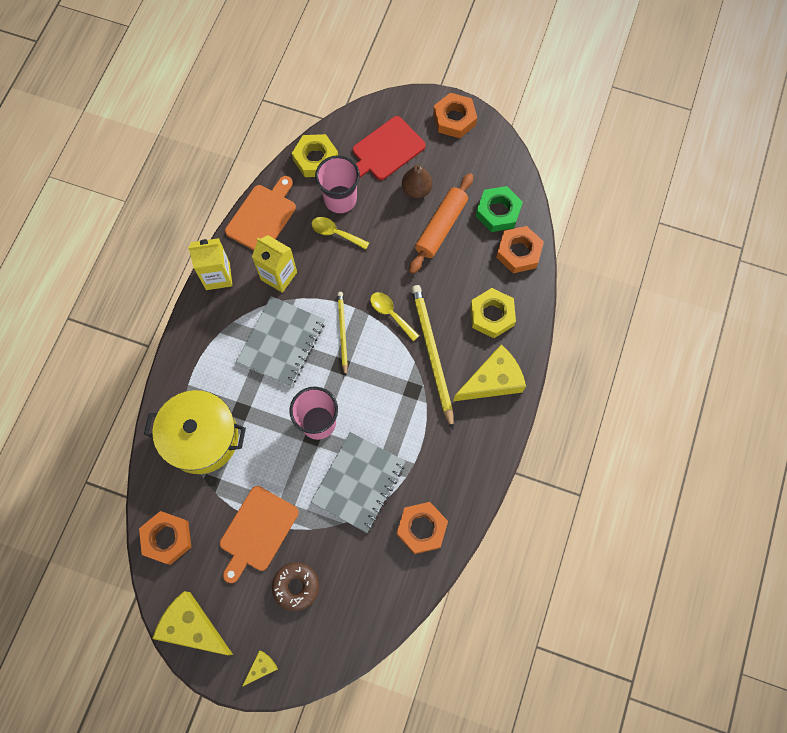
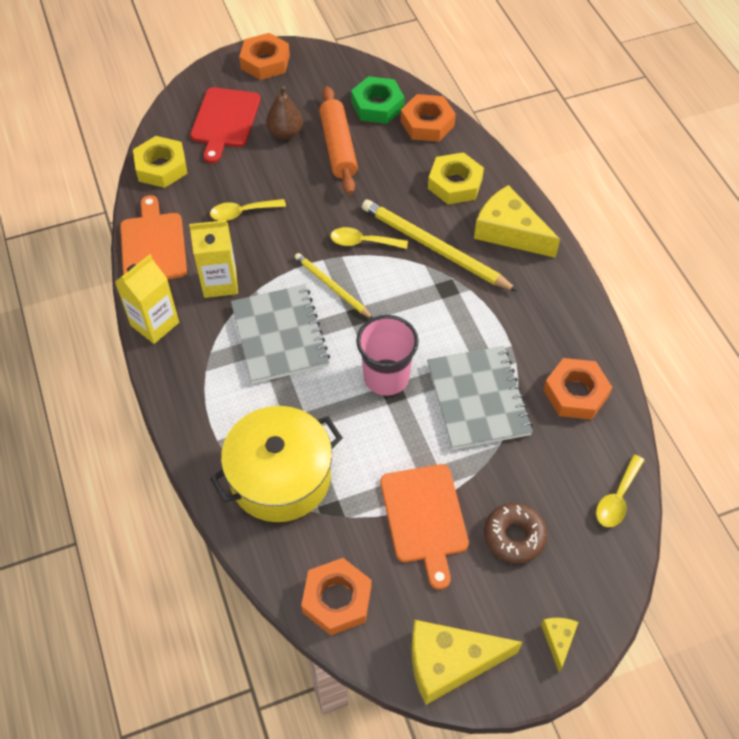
camera: 40 degrees left, 15 degrees down
(340, 199) = (219, 183): pink cup -> none
(378, 616) = (617, 498): none -> yellow spoon
(492, 380) = (509, 232): yellow cheese -> yellow cheese turned 75 degrees counterclockwise

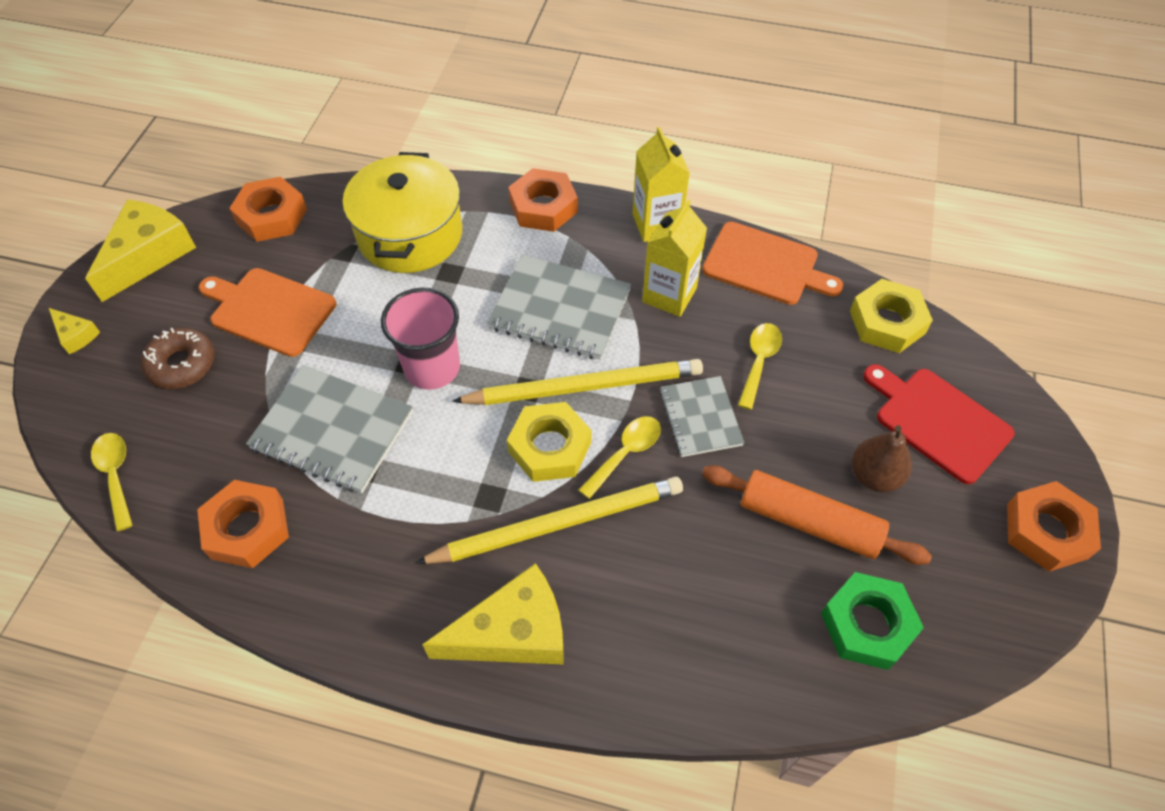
camera: 125 degrees right, 0 degrees up
(308, 220) = (700, 418): none -> grey notebook
(332, 287) = (584, 386): yellow pencil -> yellow pencil, size x1.71
(427, 123) = (788, 670): orange nut -> orange nut (543, 207)
(455, 184) = (644, 624): yellow nut -> yellow nut (549, 447)

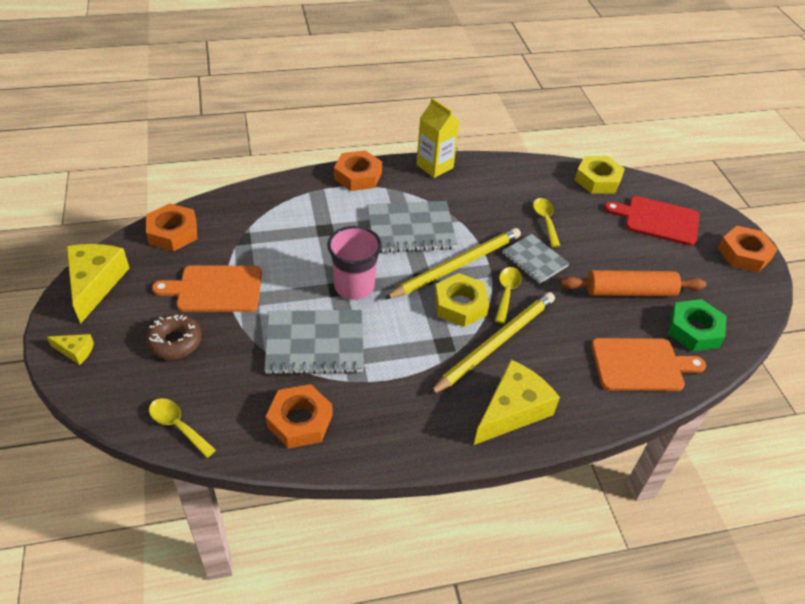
camera: 30 degrees left, 10 degrees down
(410, 234) = (281, 216): yellow pot -> none
(669, 295) = (470, 201): yellow carton -> none
(765, 265) = (512, 170): orange cutting board -> orange cutting board (641, 365)
(874, 476) = (646, 257): brown pear -> none

